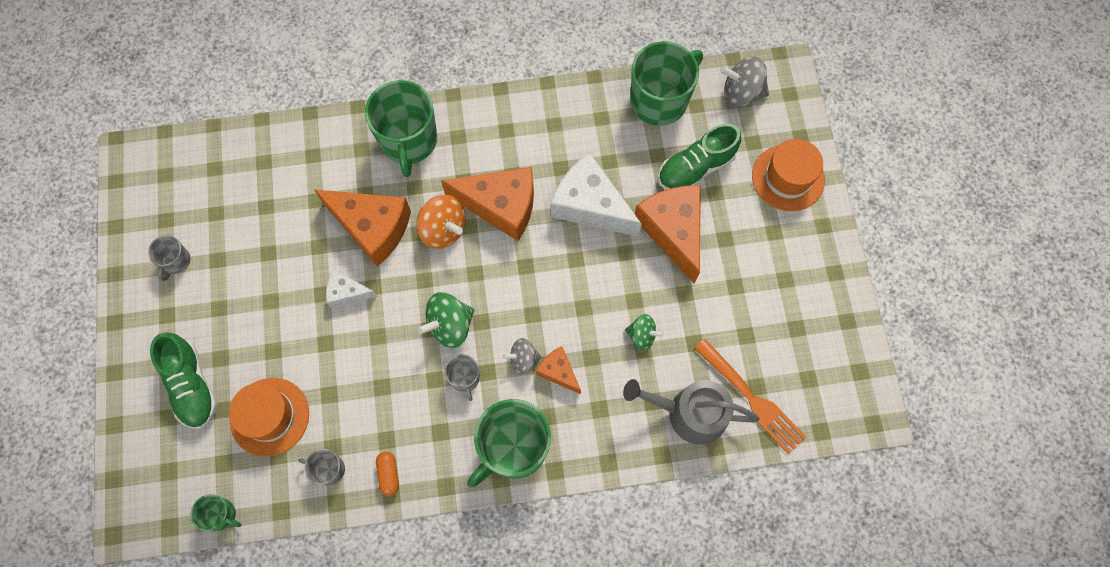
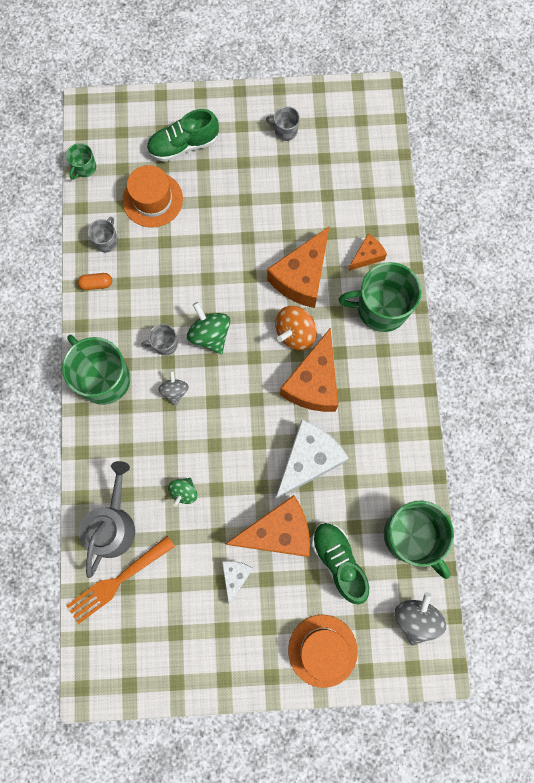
camera: 95 degrees right, 5 degrees up
(347, 293) = (246, 256): white cheese -> white cheese (235, 576)
(558, 372) = (161, 419): orange cheese -> orange cheese (367, 256)

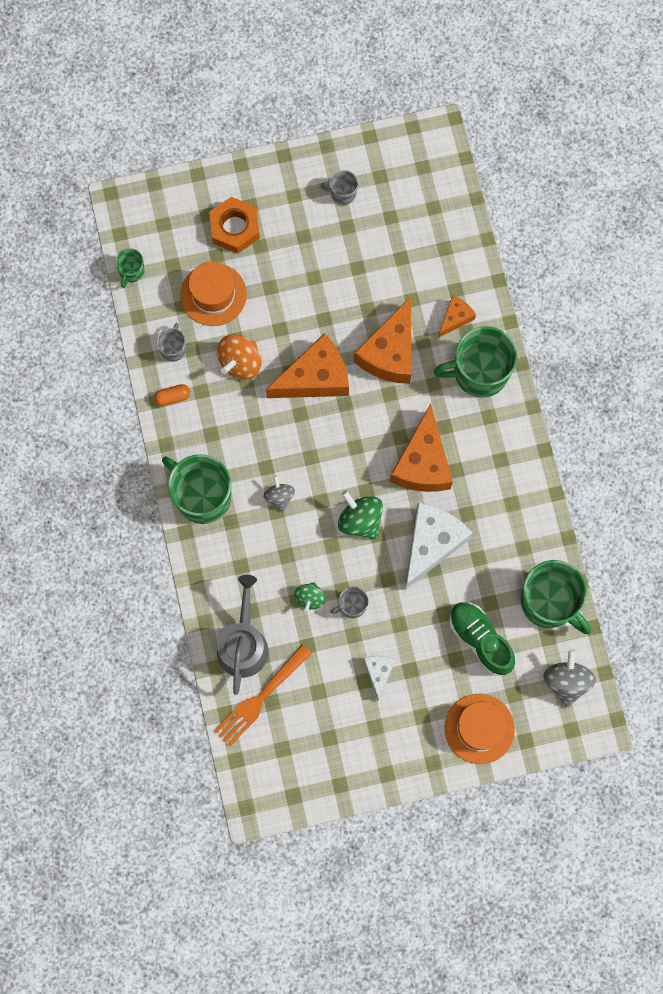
camera: 10 degrees left, 0 degrees up
(164, 344) = (258, 449): grey mug -> grey mug (352, 605)
(183, 145) = (235, 228): green shoe -> orange nut
(210, 334) = (304, 431): green spinning top -> green spinning top (360, 520)
(278, 532) = (413, 621): orange cheese -> orange cheese (315, 377)
(295, 333) = (394, 414): orange spinning top -> orange spinning top (240, 362)

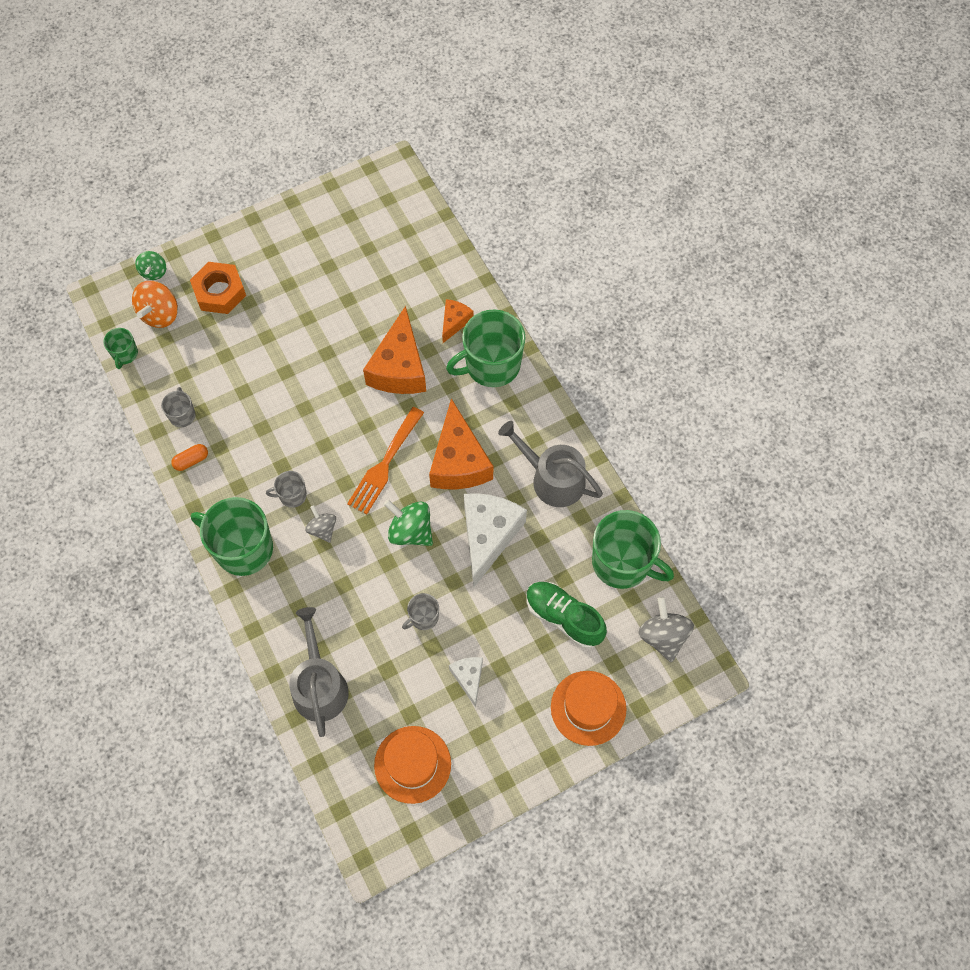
camera: 15 degrees left, 10 degrees down
(213, 294) = (212, 356): orange hat -> orange hat (412, 764)
(240, 362) = (253, 412): orange spinning top -> orange spinning top (160, 314)
(260, 698) = (350, 737): orange fork -> orange fork (385, 464)
(310, 598) = (378, 621): green spinning top -> green spinning top (154, 272)
(315, 377) = (331, 408): orange cheese -> none
(342, 193) = (317, 238): grey mug -> grey mug (292, 495)
(506, 503) = (552, 478): none -> grey watering can

